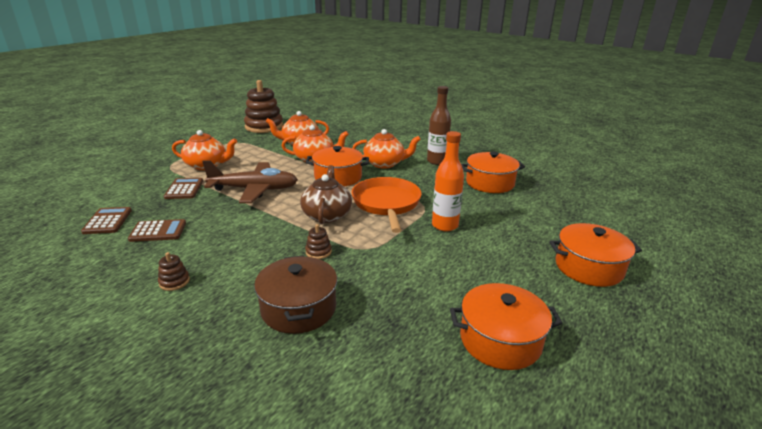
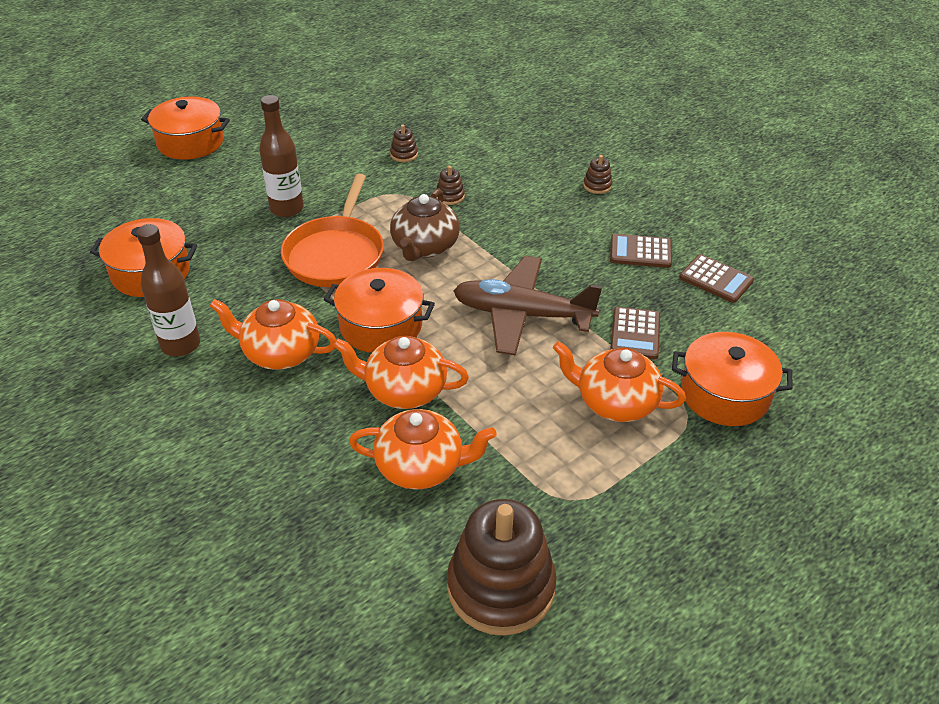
camera: 165 degrees left, 15 degrees up
(107, 221) = (716, 279): brown calculator -> brown calculator turned 60 degrees counterclockwise
(298, 308) = (481, 147): brown pot -> none
(378, 286) = (404, 154): none -> brown stacking toy
(445, 225) = (287, 209): orange bottle -> brown bottle
(500, 340) = (333, 106): orange pot -> orange pot (724, 394)

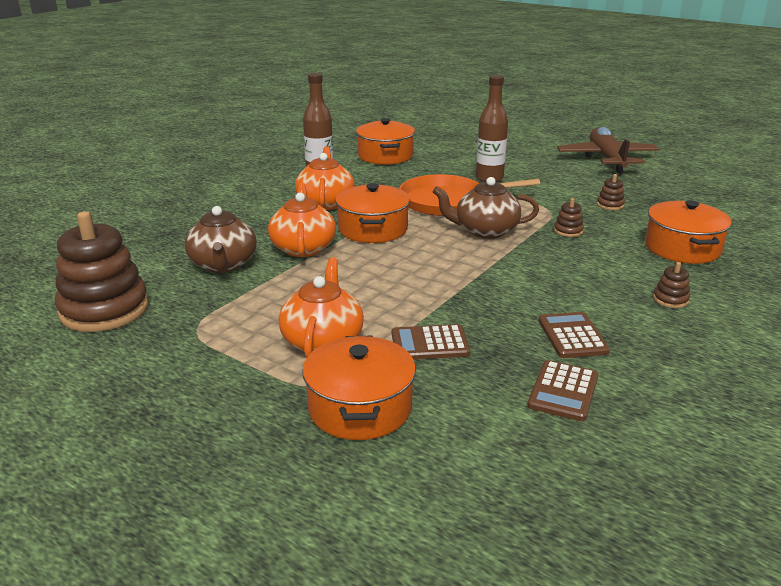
camera: 75 degrees right, 15 degrees down
(190, 142) = (538, 139): orange pot -> orange pot (682, 248)
(421, 467) = (223, 265): orange teapot -> brown teapot
(522, 315) = (422, 283): brown plane -> brown plane (606, 159)

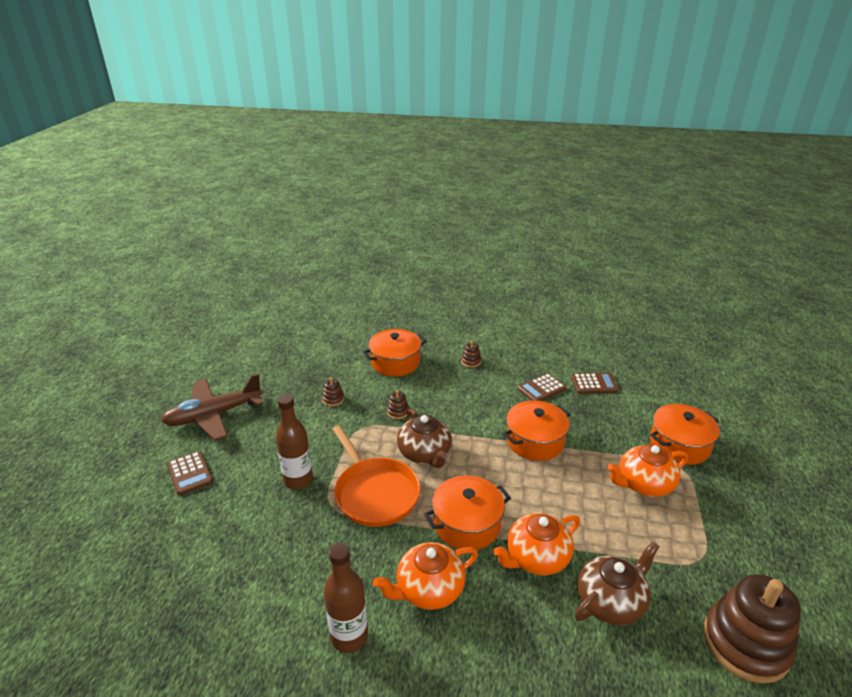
camera: 115 degrees left, 5 degrees up
(385, 156) = (251, 595): orange pot -> orange pot (535, 441)
(429, 344) = (600, 437): brown calculator -> brown calculator (189, 473)

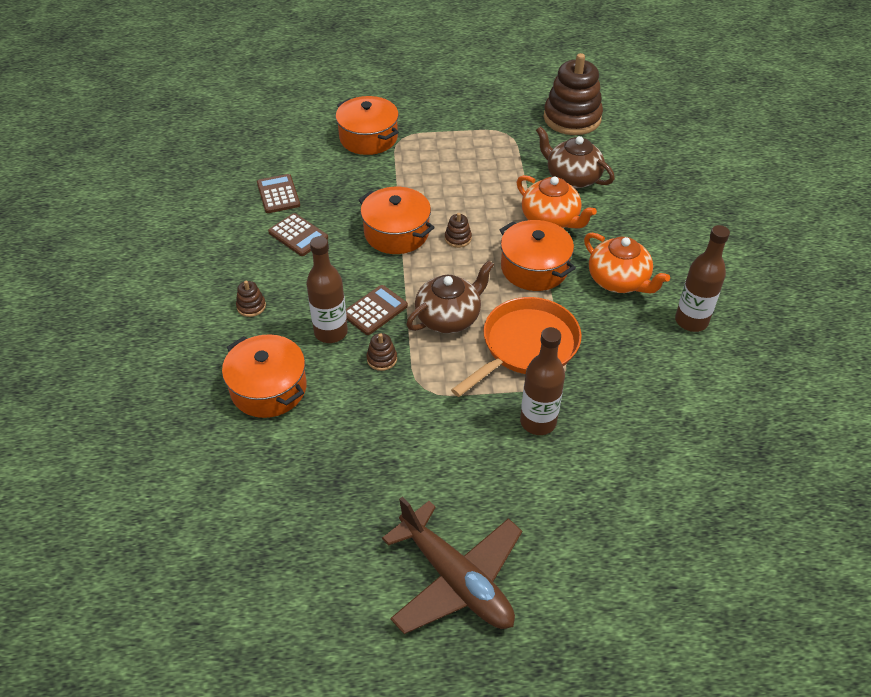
camera: 105 degrees left, 15 degrees up
(189, 473) = (576, 548): brown calculator -> brown calculator (375, 310)
(333, 399) = (375, 437): brown stacking toy -> brown stacking toy (458, 238)
(433, 392) = (331, 332): none -> brown bottle
(643, 484) = (432, 160): orange teapot -> none

